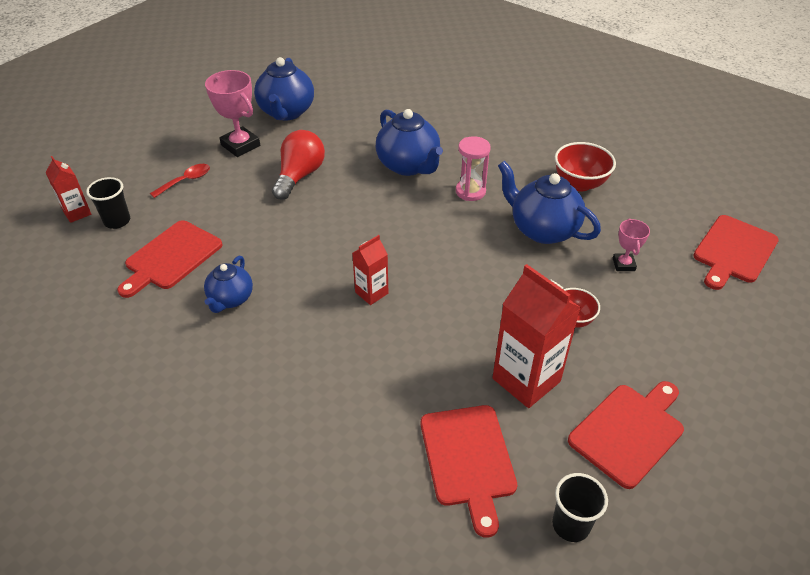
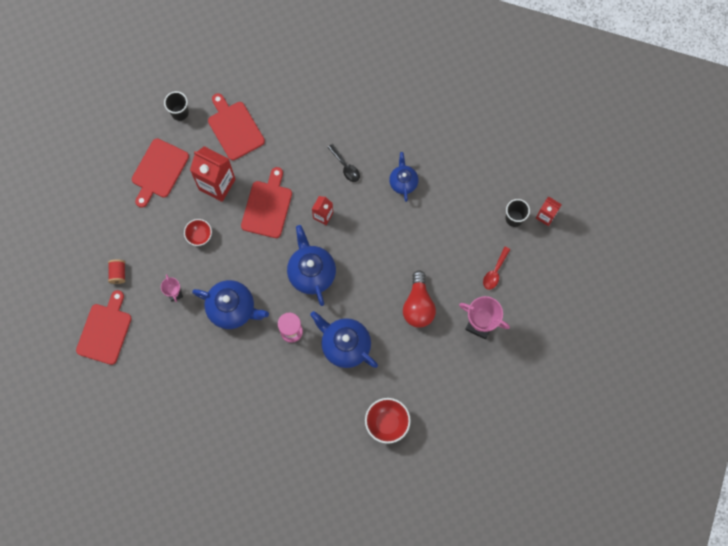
camera: 160 degrees right, 30 degrees up
(171, 257) = (459, 201): red cutting board -> red cutting board (267, 206)
(286, 112) = (467, 379): blue teapot -> blue teapot (311, 272)
(304, 343) = (345, 166): none -> black spoon
(579, 184) = (216, 368): red bowl -> red bowl (387, 423)
(712, 308) = (118, 273): none -> red spool

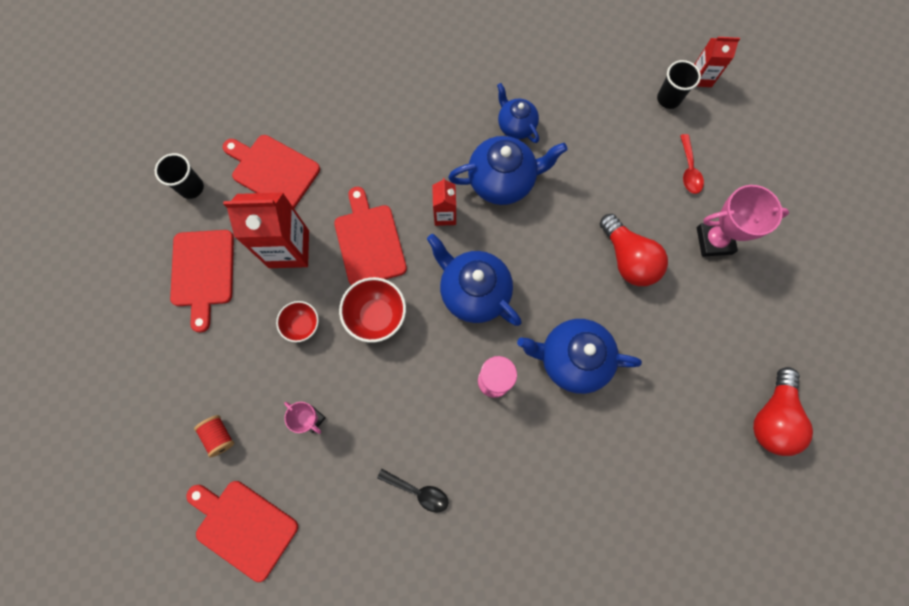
camera: 30 degrees left, 0 degrees up
(105, 331) = (243, 526): red cutting board -> red cutting board turned 45 degrees counterclockwise
(232, 308) = (400, 395): blue teapot -> blue teapot (502, 181)
(345, 166) = (436, 144): black spoon -> black spoon (418, 491)
(387, 423) = (687, 428): red bowl -> red bowl (377, 316)
(441, 445) = (771, 417): none -> red light bulb

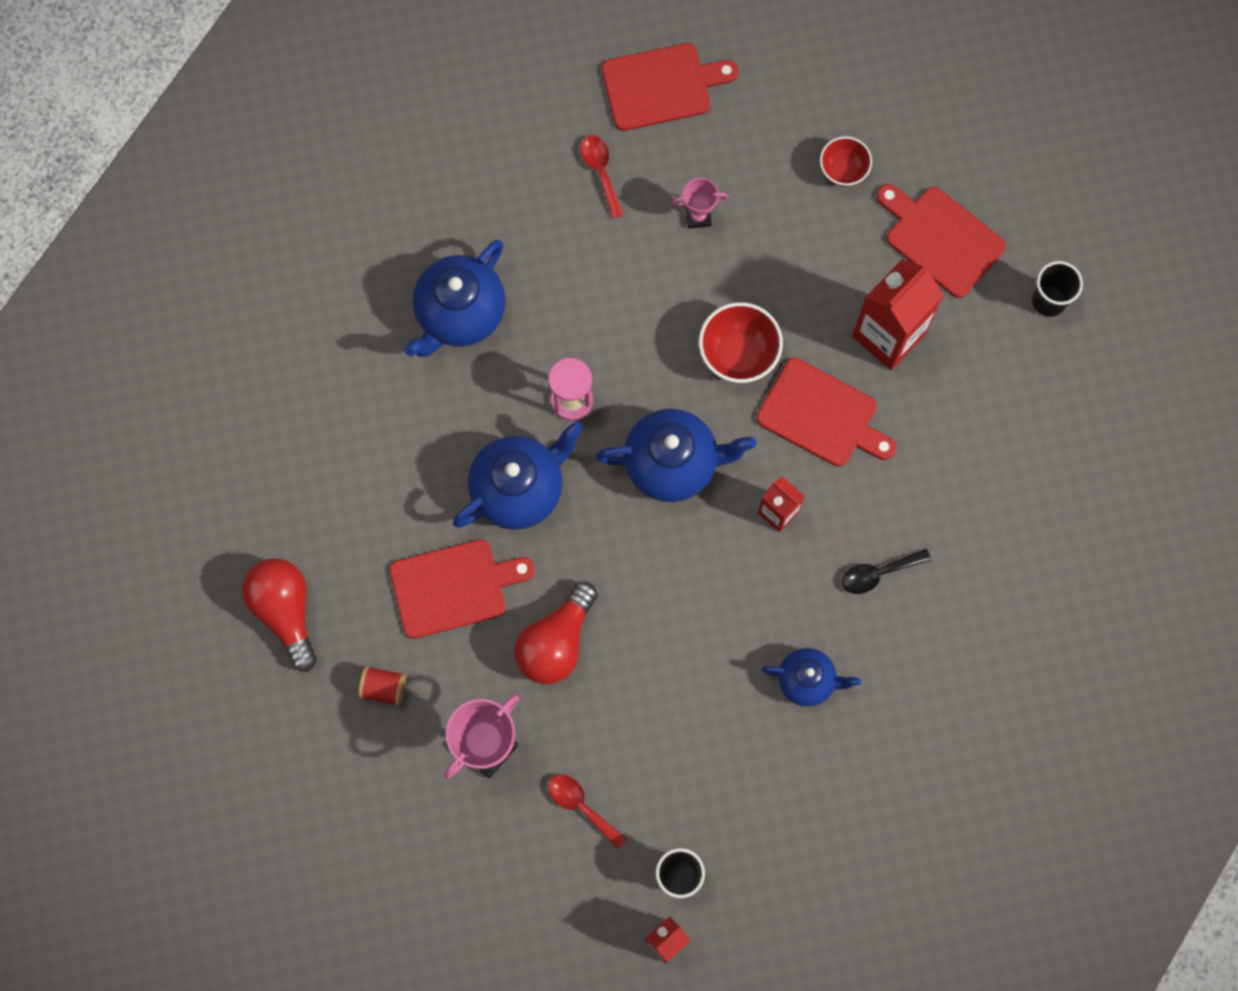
camera: 135 degrees right, 0 degrees up
(219, 436) = (761, 129): red spool -> red spool (384, 688)
(273, 170) = (993, 393): red cutting board -> red cutting board (454, 587)
(302, 325) = (796, 282): red bowl -> red bowl (843, 170)
(337, 507) = (601, 172): none -> red spoon
(418, 491) = (544, 247): black spoon -> black spoon (878, 573)
(502, 181) = (758, 604): blue teapot -> blue teapot (459, 314)
(628, 259) = (556, 642): red light bulb -> red light bulb turned 75 degrees counterclockwise

